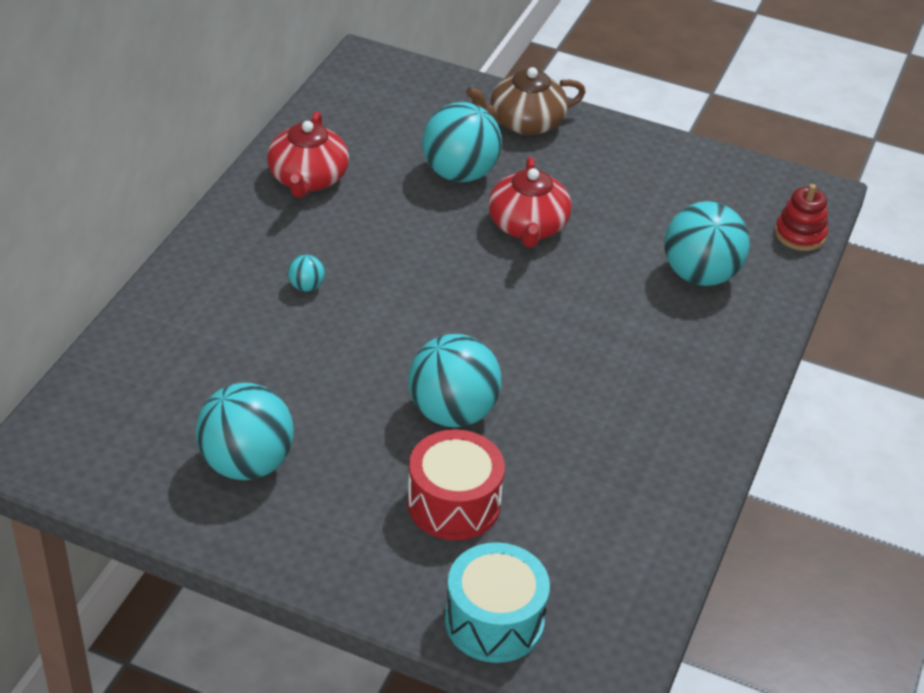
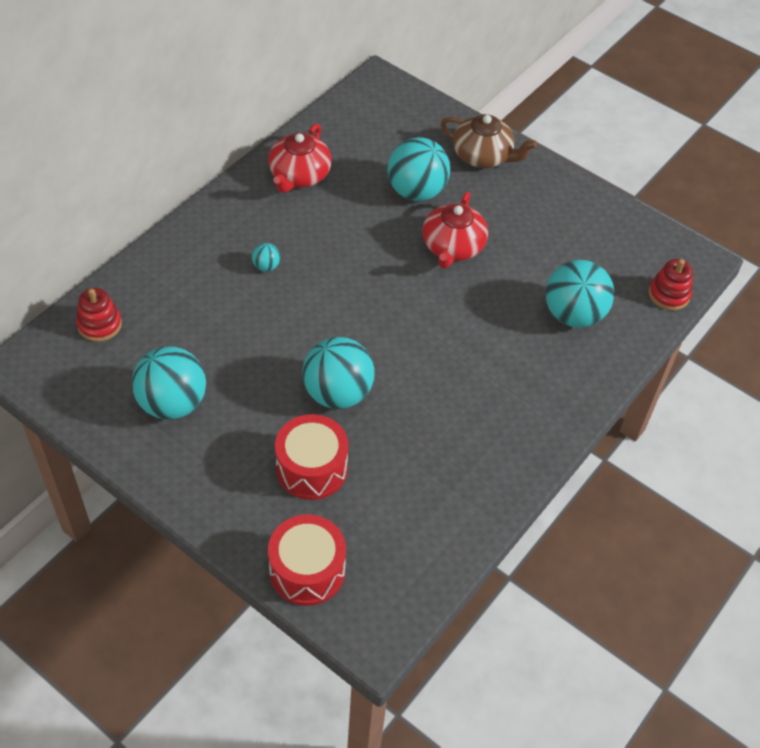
camera: 15 degrees right, 10 degrees up
(115, 390) = (99, 324): none -> red stacking toy
(494, 621) = (307, 570): turquoise drum -> red drum
(524, 122) = (483, 156): brown teapot -> brown teapot turned 150 degrees counterclockwise

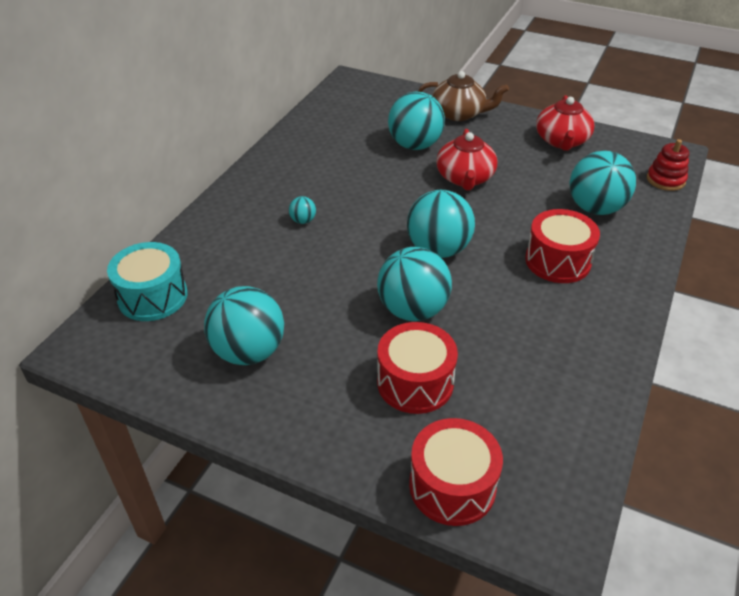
camera: 10 degrees left, 10 degrees down
(99, 324) = (153, 296): red stacking toy -> turquoise drum
(299, 175) = (307, 151): red teapot -> red teapot (562, 141)
(389, 330) = (438, 250): none -> turquoise ball
(503, 370) = (557, 261): none -> red drum

